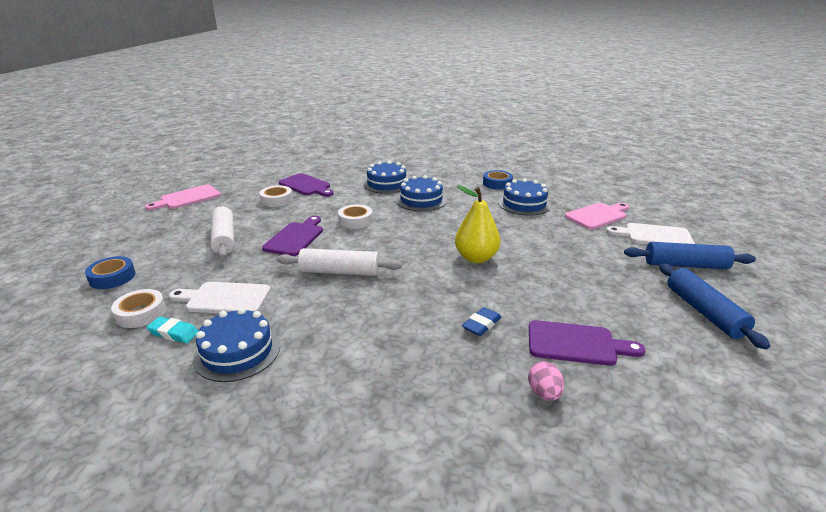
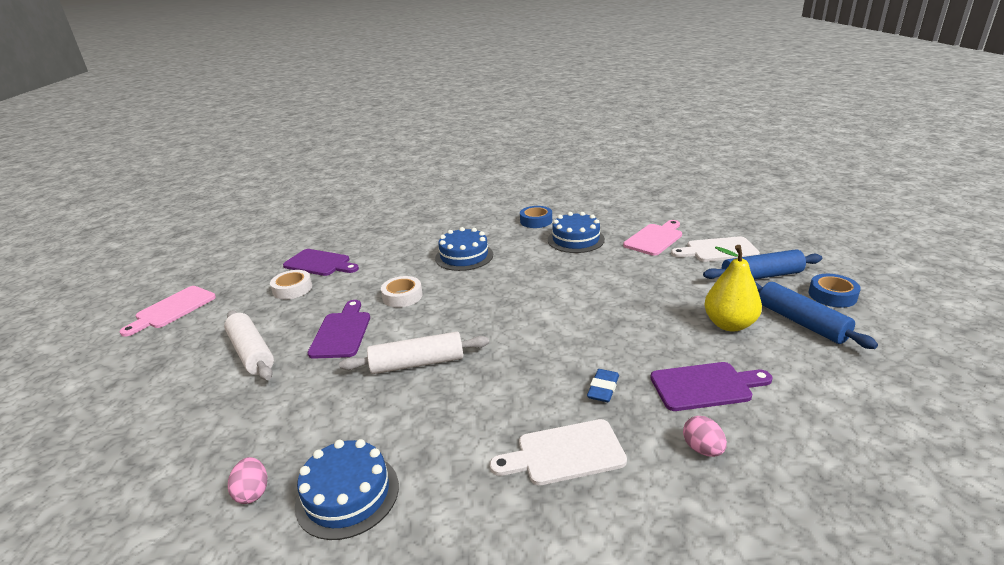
camera: 15 degrees left, 0 degrees up
(112, 277) = (126, 439): blue tape -> blue tape (832, 295)
(141, 313) = (194, 478): white tape -> none
(174, 333) = (253, 492): turquoise eraser -> pink egg
(224, 299) = (294, 431): white cutting board -> white cutting board (564, 453)
(386, 184) = (415, 243): blue cake -> none
(476, 258) = (558, 313): yellow pear -> yellow pear (729, 324)

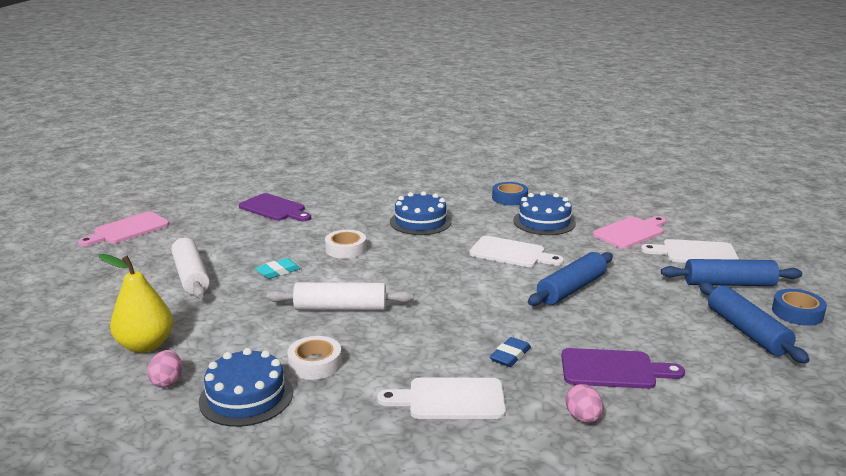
camera: 10 degrees right, 5 degrees down
(292, 289) = (242, 228): white tape -> white tape (315, 364)
(342, 332) = (278, 272): purple cutting board -> turquoise eraser
(559, 276) = (511, 253): none -> white cutting board
(628, 304) = (571, 289): none -> blue rolling pin
(729, 324) = (668, 322): yellow pear -> yellow pear (145, 345)

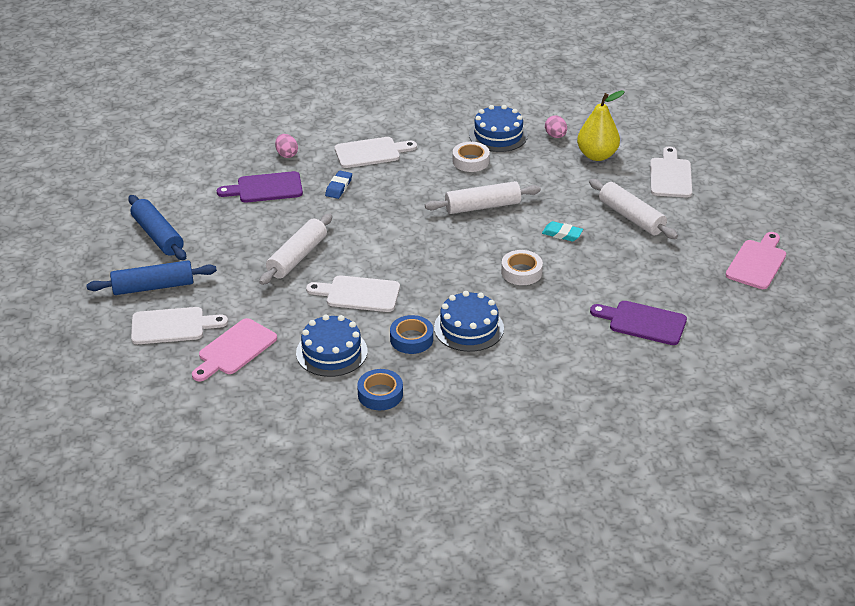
camera: 165 degrees right, 15 degrees up
(93, 308) = (670, 176): none -> white cutting board
(278, 272) = (562, 234): turquoise eraser -> turquoise eraser turned 75 degrees clockwise
(571, 289) = (297, 257): blue rolling pin -> white rolling pin
(797, 313) = (107, 262): blue tape -> blue tape (411, 339)

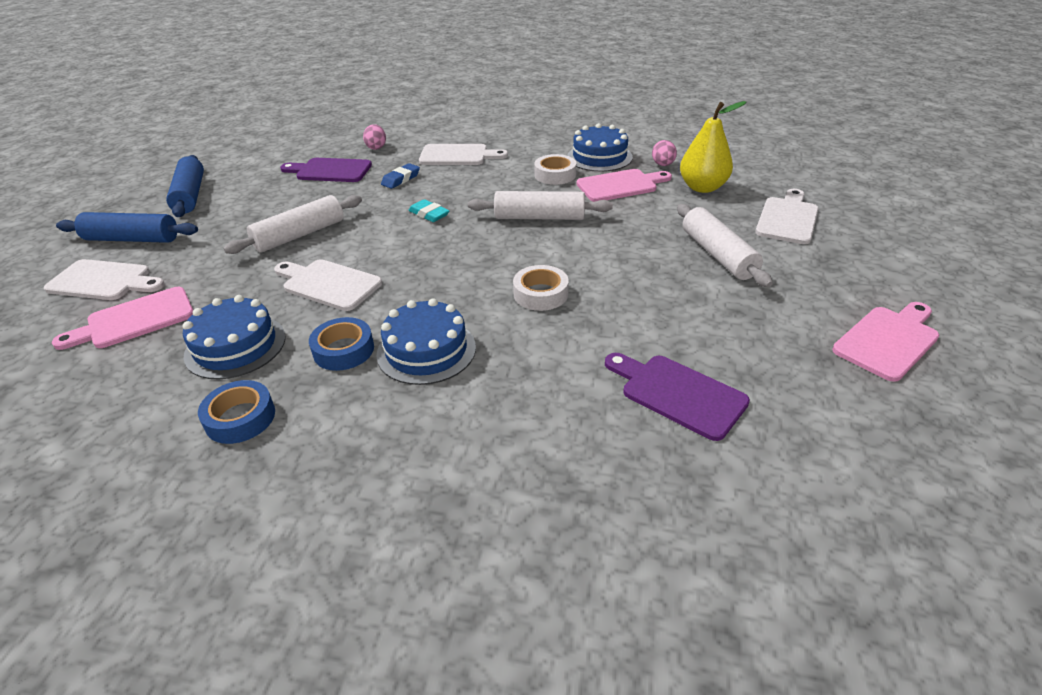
camera: 20 degrees right, 0 degrees up
(530, 164) = (620, 185): none -> pink cutting board
(562, 234) = (618, 259): turquoise eraser -> turquoise eraser (429, 214)

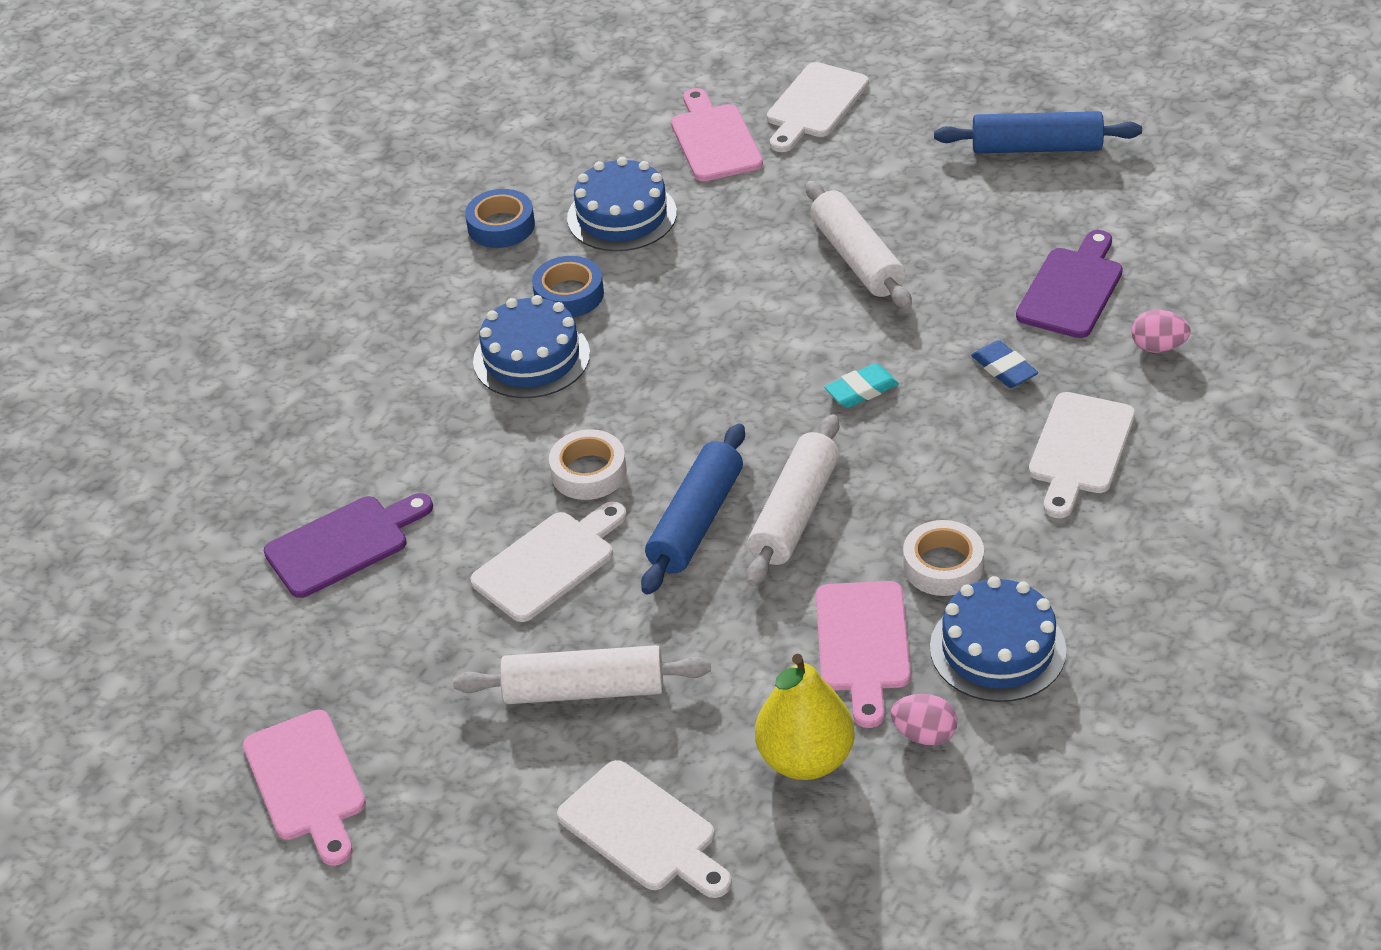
camera: 110 degrees right, 5 degrees up
(132, 239) = (916, 112): blue rolling pin -> blue rolling pin (696, 522)
(328, 284) = (713, 284): white cutting board -> white cutting board (549, 563)

